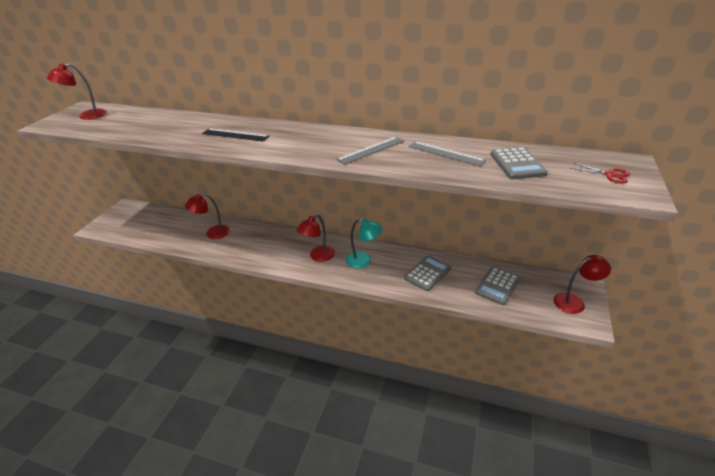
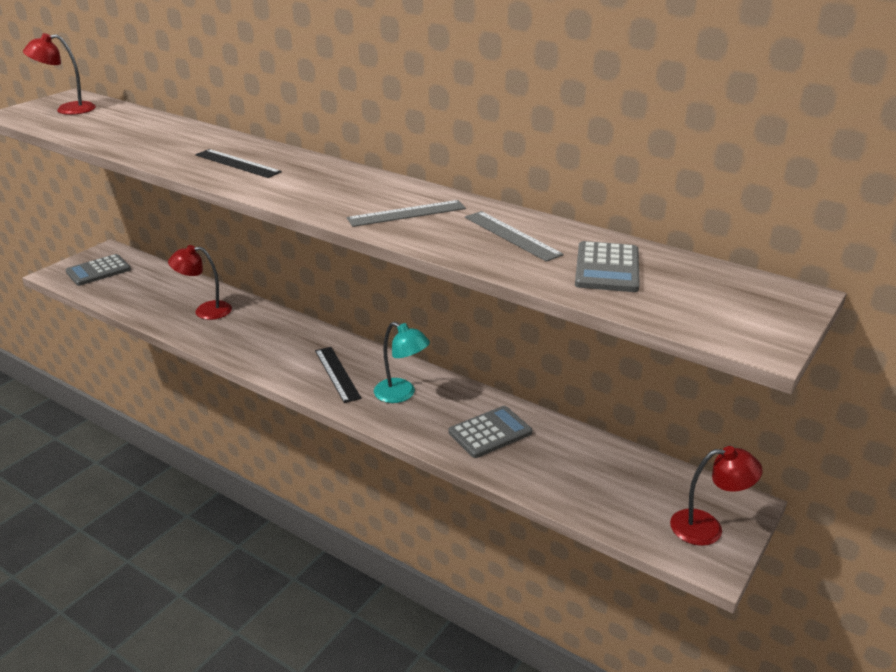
camera: 15 degrees right, 5 degrees down
(318, 257) = (337, 374): red lamp -> black ruler
(497, 286) = (592, 475): grey calculator -> grey calculator (98, 271)
(609, 175) = (739, 308): red scissors -> none

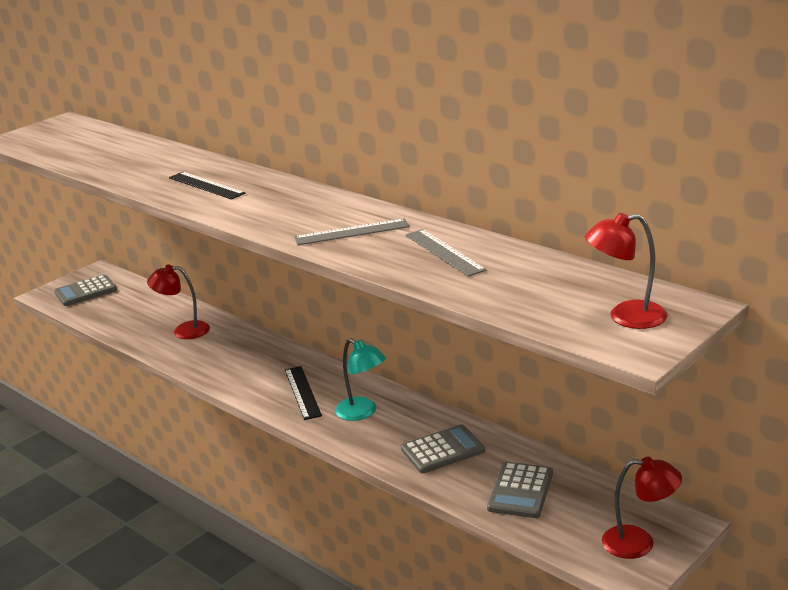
camera: 10 degrees right, 5 degrees down
(67, 109) = (59, 134): red lamp -> red lamp (626, 317)
(607, 268) = (523, 282): grey calculator -> grey calculator (520, 491)

